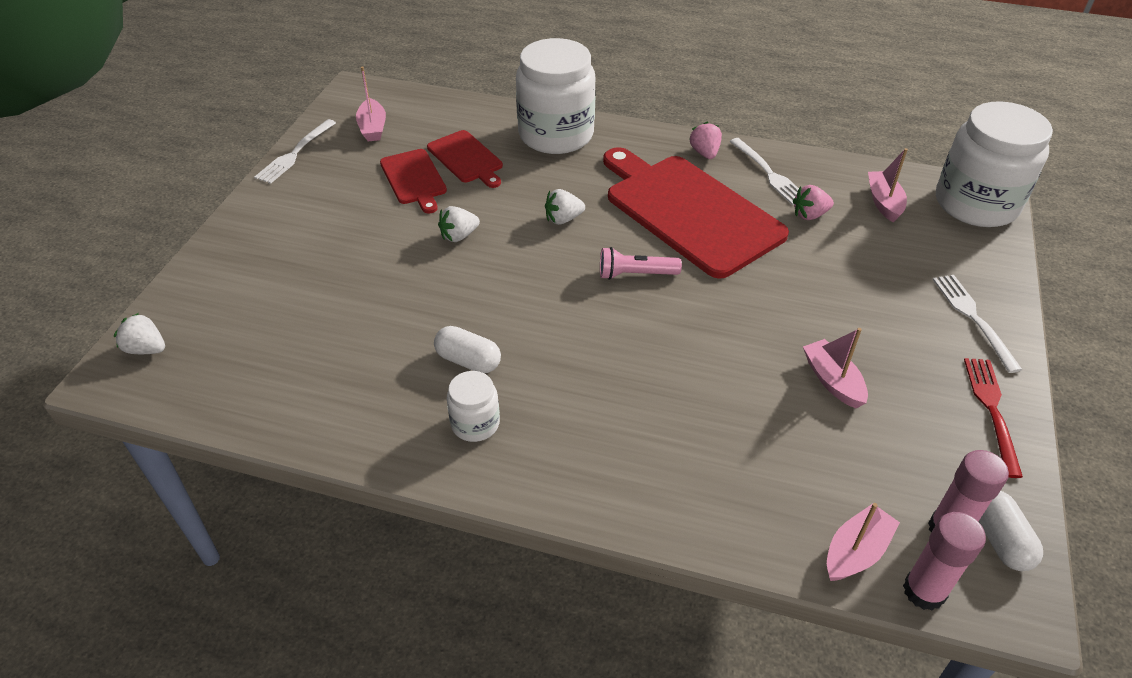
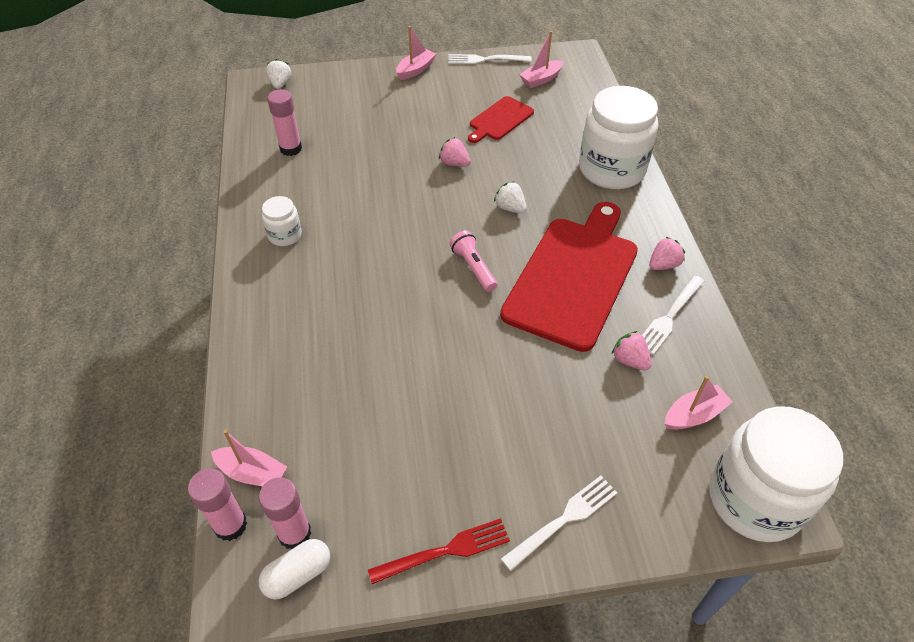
camera: 65 degrees right, 5 degrees up
(304, 374) = (291, 149): none -> pink glue stick
(459, 236) = (454, 163): white strawberry -> pink strawberry
(466, 158) = (543, 135): red cutting board -> none
(468, 360) = (337, 212): white capsule -> none
(832, 381) = (421, 422): pink boat -> pink boat (415, 70)

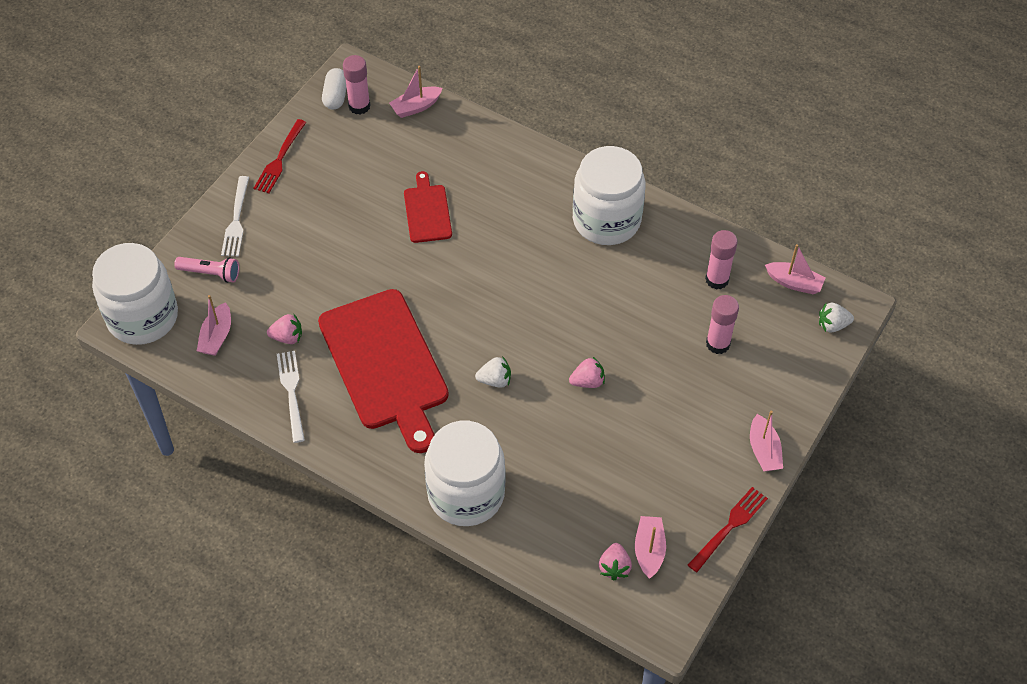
camera: 130 degrees right, 5 degrees up
(230, 525) = (393, 84): pink glue stick -> pink glue stick (718, 344)
(257, 114) = (794, 283): none -> pink boat
(280, 84) = (832, 325): white strawberry -> white strawberry turned 135 degrees clockwise
(285, 235) = (606, 220): white jar -> white jar, size x2.13
(473, 267) = (458, 310): pink flashlight -> pink flashlight (210, 273)
(486, 60) = (729, 527): white fork -> red fork
(500, 120) = (616, 462): red cutting board -> red cutting board (427, 211)
(663, 265) = (335, 433): pink strawberry -> pink strawberry (614, 567)

